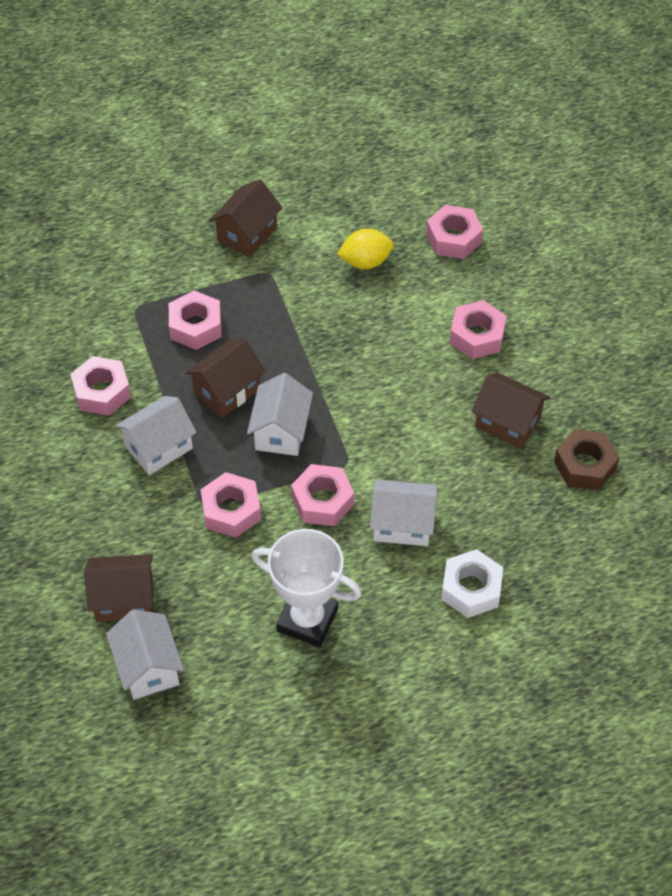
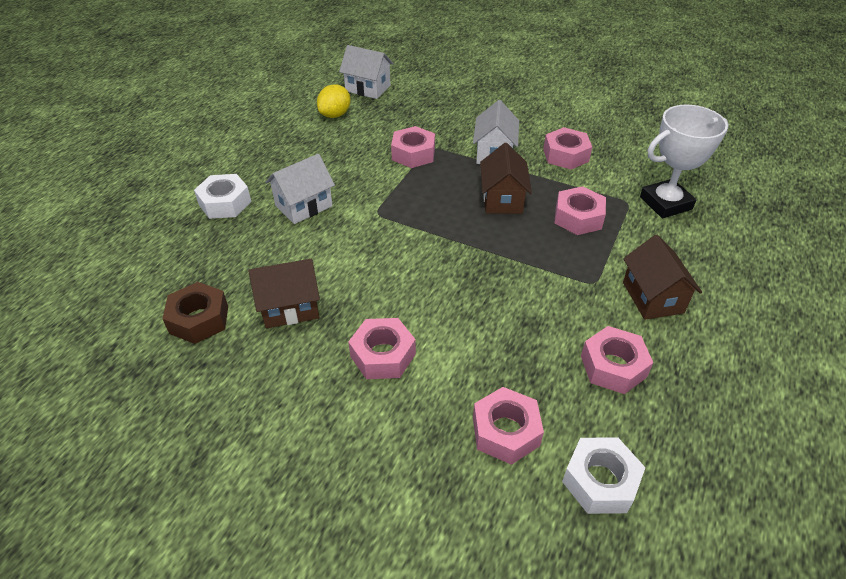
camera: 135 degrees right, 10 degrees down
(124, 599) = (414, 99): brown house -> none
(281, 431) = (440, 202): white house -> none
(307, 620) = (310, 140): white trophy -> white trophy (665, 203)
(322, 501) = (368, 187): pink nut -> pink nut (613, 366)
(365, 262) = (544, 346): yellow lemon -> yellow lemon (335, 115)
(434, 182) = (600, 481): none -> white nut

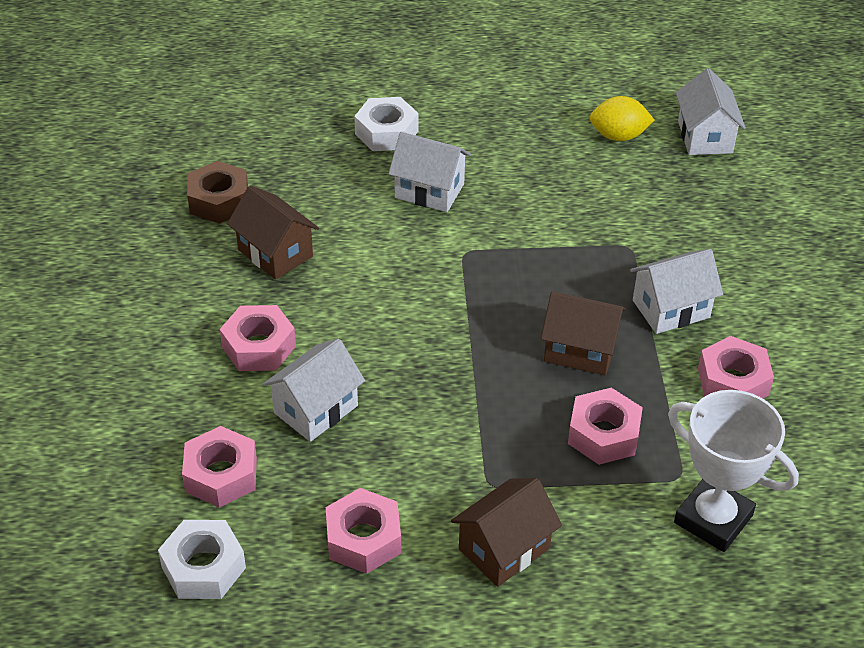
camera: 60 degrees right, 0 degrees up
(413, 154) = (601, 236): pink nut -> none
(471, 345) = (315, 409): none -> white house
(502, 199) = (580, 350): brown house -> brown house turned 45 degrees clockwise

